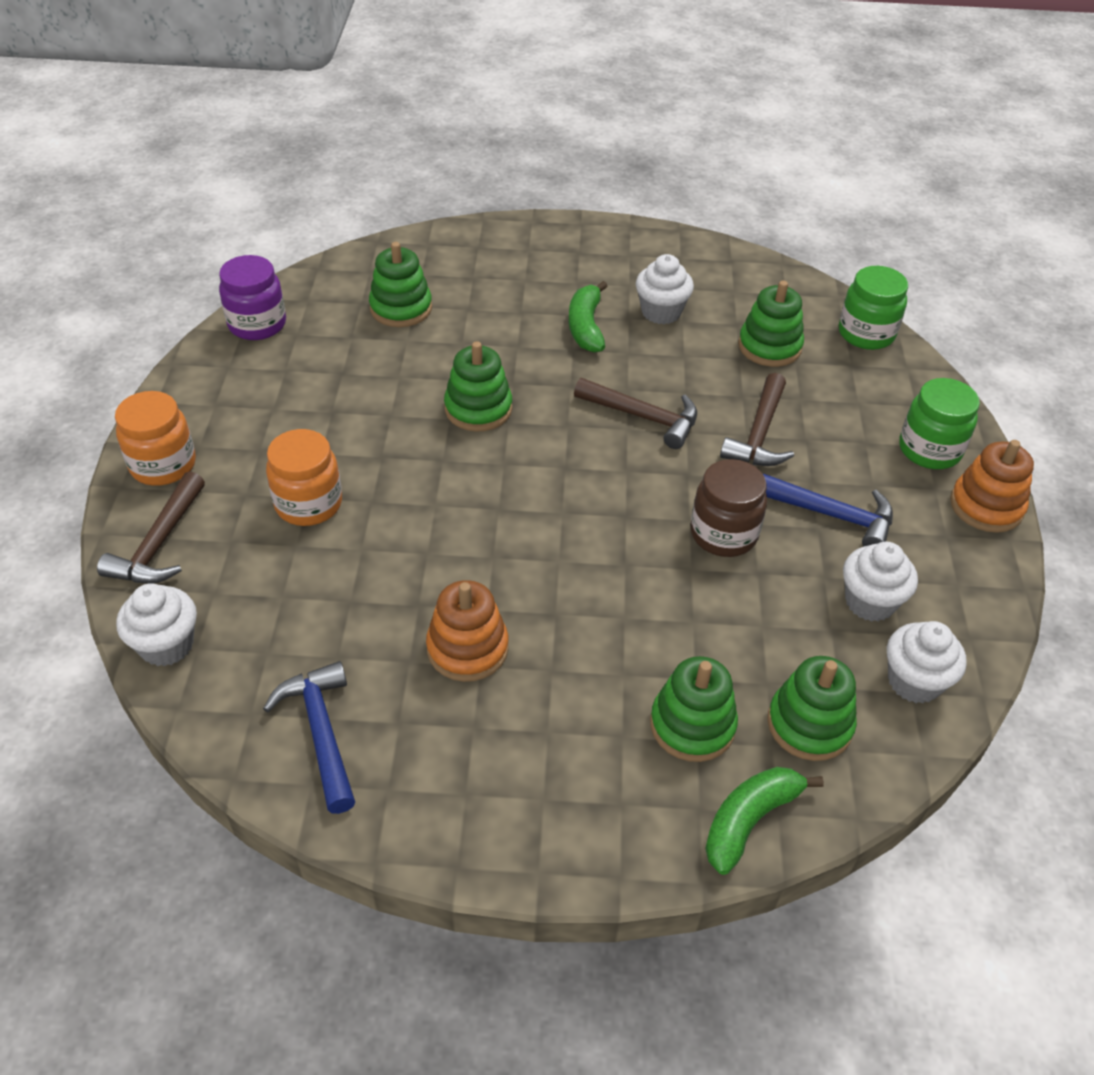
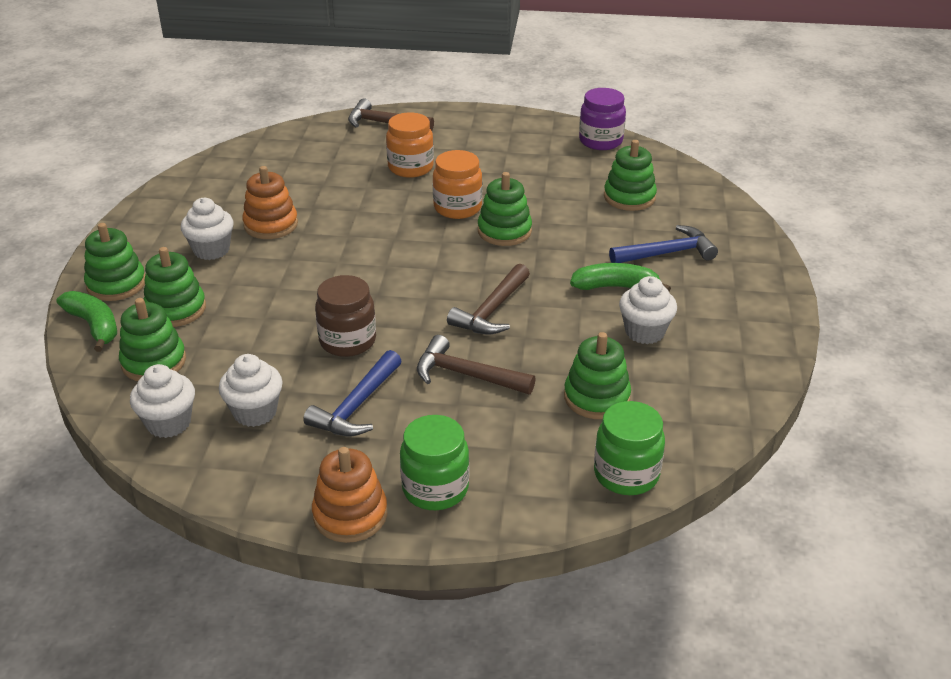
camera: 95 degrees right, 10 degrees down
(163, 465) = (453, 119): orange jar -> orange jar (457, 208)
(166, 645) = (305, 131): white cupcake -> white cupcake (211, 250)
(321, 732) = (227, 178): blue hammer -> blue hammer (667, 253)
(643, 819) = (116, 284): none -> green stacking toy

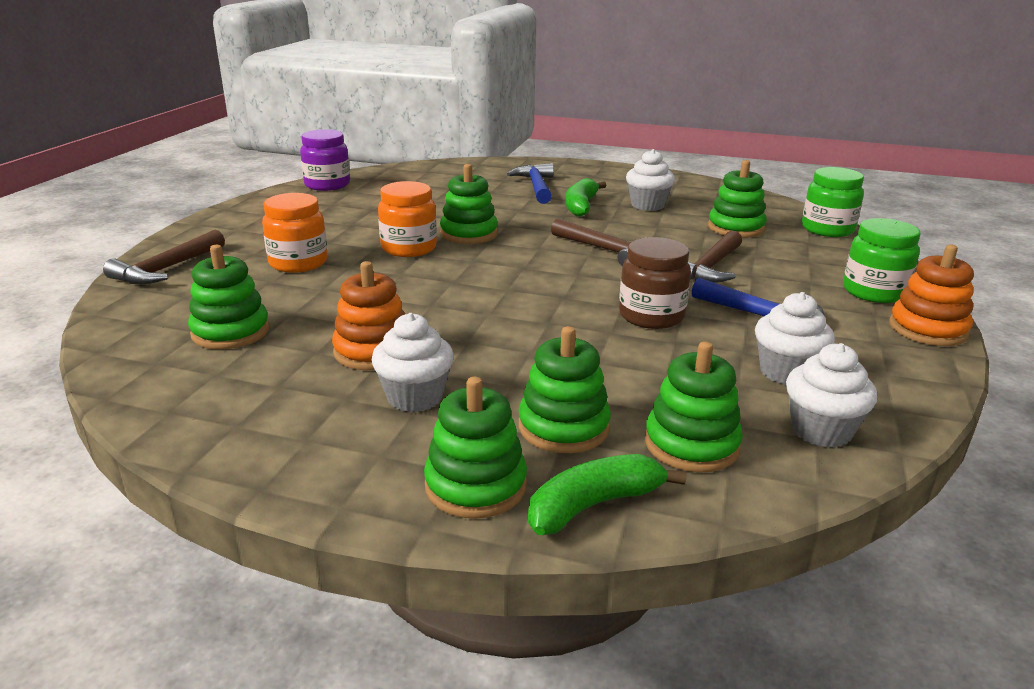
camera: 80 degrees left, 10 degrees down
(629, 197) = (439, 187): green stacking toy -> green stacking toy (230, 332)

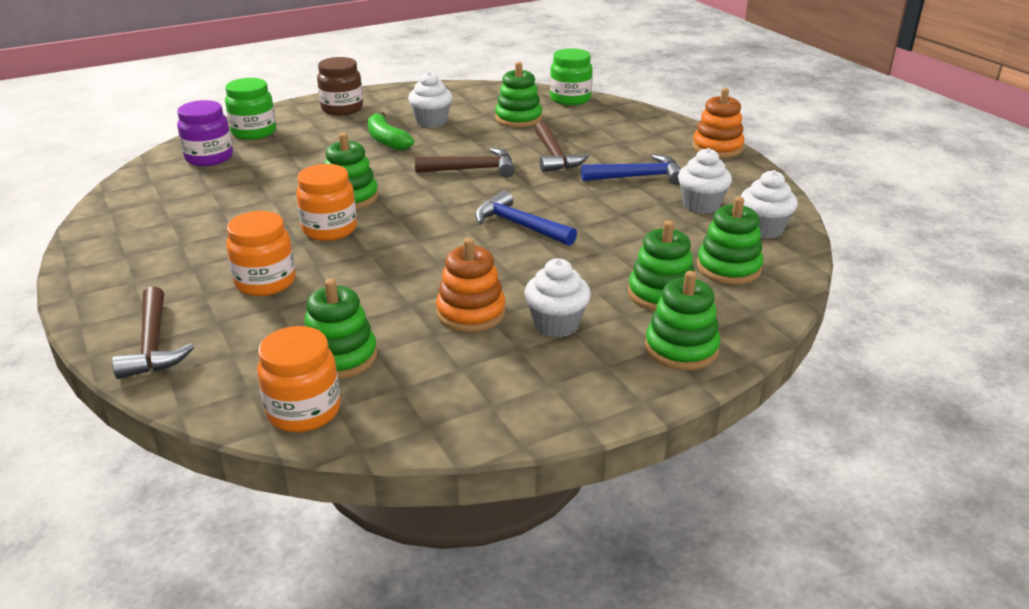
camera: 45 degrees left, 5 degrees up
(137, 353) = (304, 411): none -> orange jar
(327, 185) = (120, 204): purple jar -> purple jar (209, 158)
(536, 186) = (318, 135): blue hammer -> blue hammer (519, 225)
(594, 505) = (744, 323): green banana -> none
(651, 316) = (582, 204): brown jar -> brown jar (342, 109)
(874, 292) = (660, 135): green jar -> green jar (254, 132)

